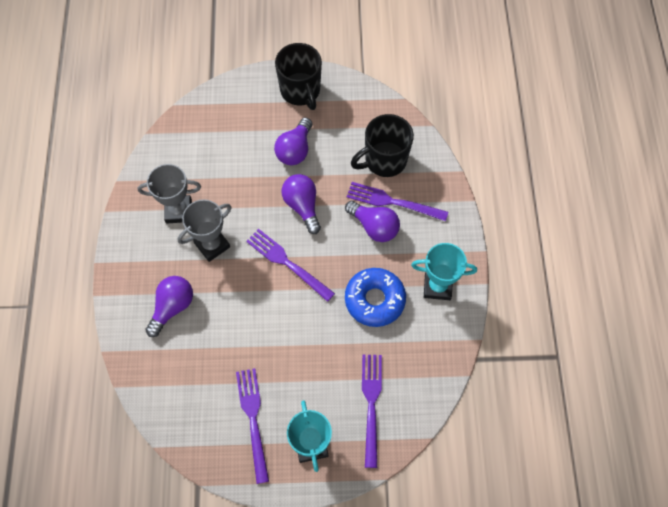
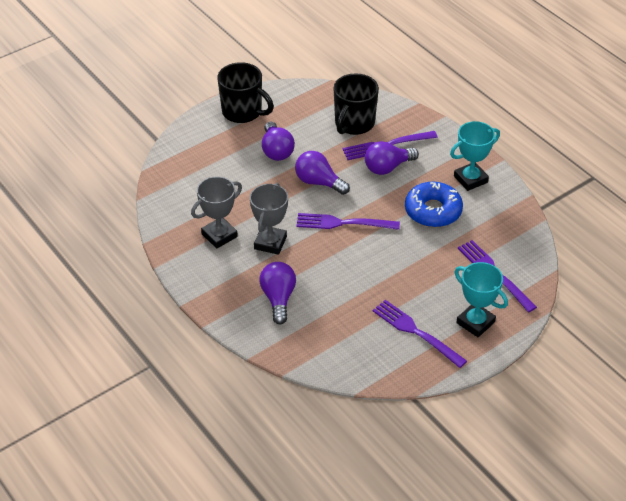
camera: 35 degrees left, 20 degrees down
(374, 227) = (387, 167): purple light bulb -> purple light bulb turned 150 degrees clockwise

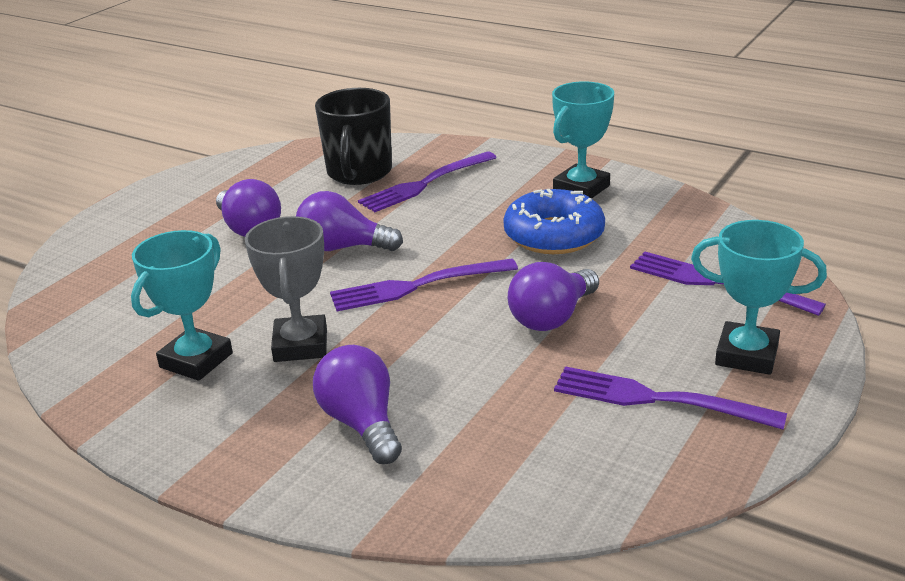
camera: 20 degrees left, 15 degrees down
(219, 235) = (196, 360): grey trophy -> turquoise trophy
(243, 112) = (170, 199): black mug -> none
(387, 167) = (444, 205): purple light bulb -> purple light bulb (552, 317)

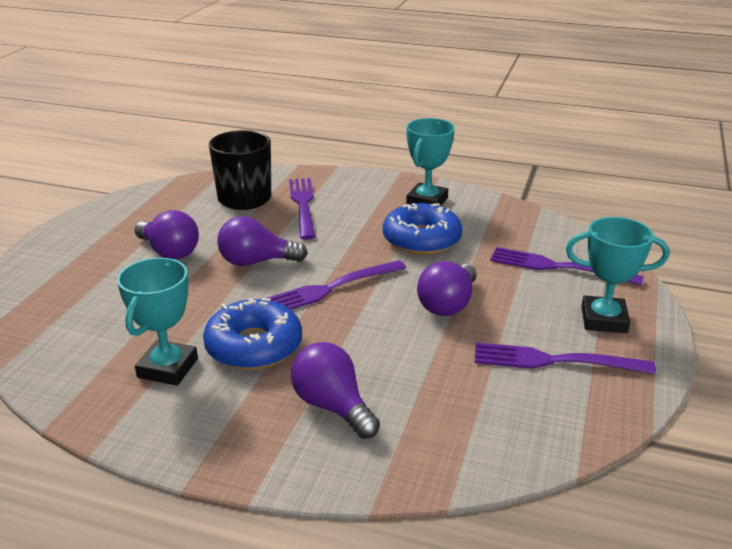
camera: 15 degrees left, 0 degrees up
(300, 345) = (254, 346): grey trophy -> blue donut
(425, 184) = (303, 205): purple fork -> purple fork turned 135 degrees clockwise

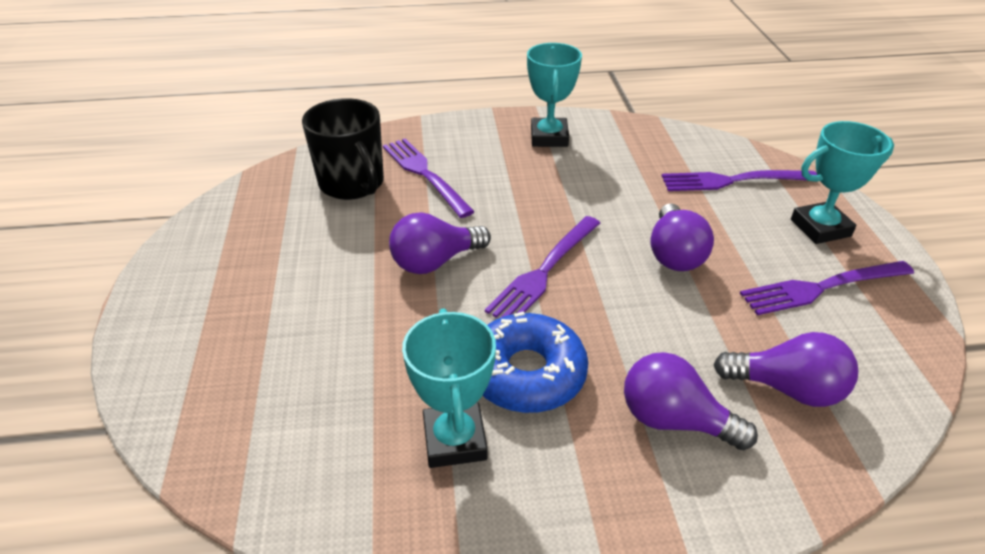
camera: 25 degrees left, 10 degrees up
(169, 252) = (320, 278): purple light bulb -> purple light bulb (787, 388)
(421, 239) = (583, 184): blue donut -> none

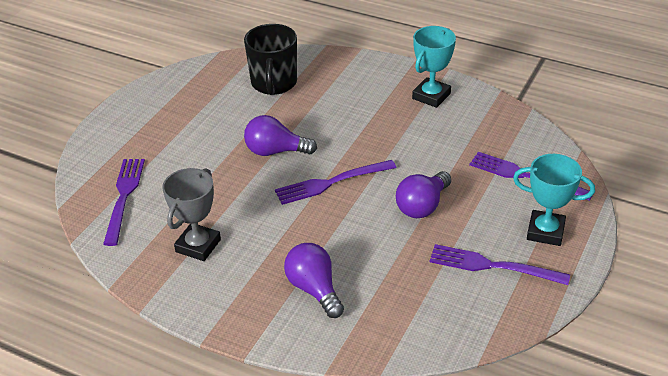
camera: 35 degrees right, 0 degrees up
(424, 174) = (322, 93): purple fork -> purple fork (124, 197)
(455, 440) = (198, 246): turquoise trophy -> grey trophy
(527, 373) = (263, 232): blue donut -> none
(787, 388) = (395, 305): purple light bulb -> none

